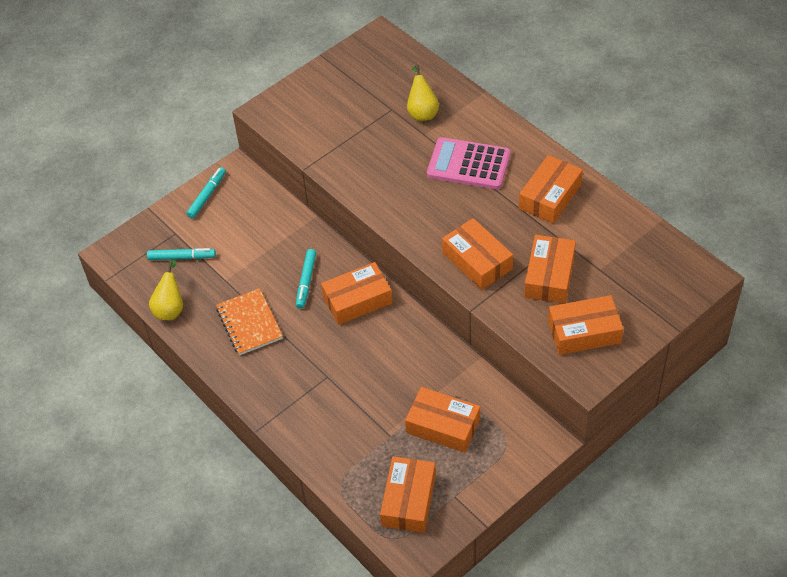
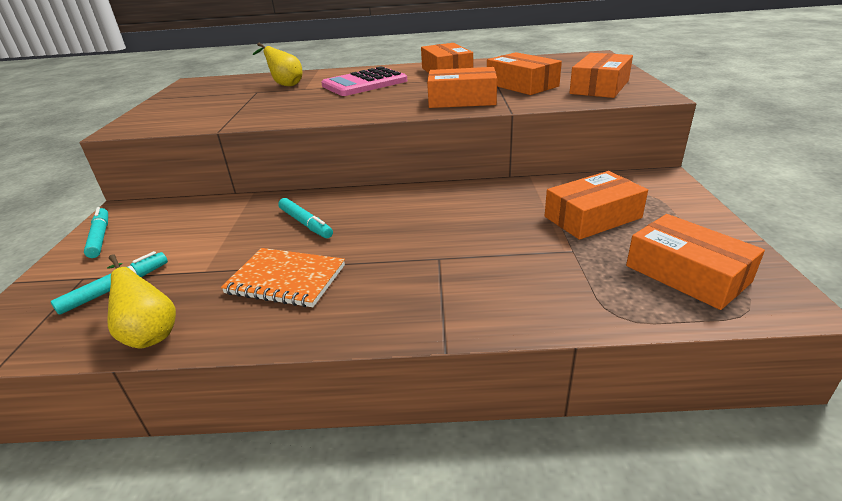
camera: 50 degrees left, 20 degrees down
(357, 300) = (375, 206): orange box -> none

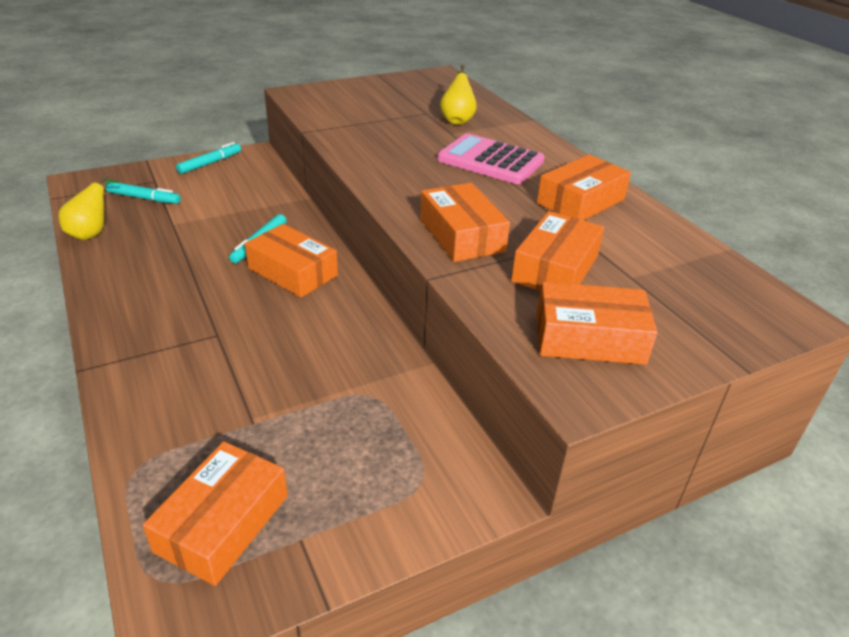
camera: 60 degrees right, 5 degrees up
(286, 280) = (166, 264): orange notebook -> none
(592, 217) = (336, 431): orange box -> orange box (293, 272)

